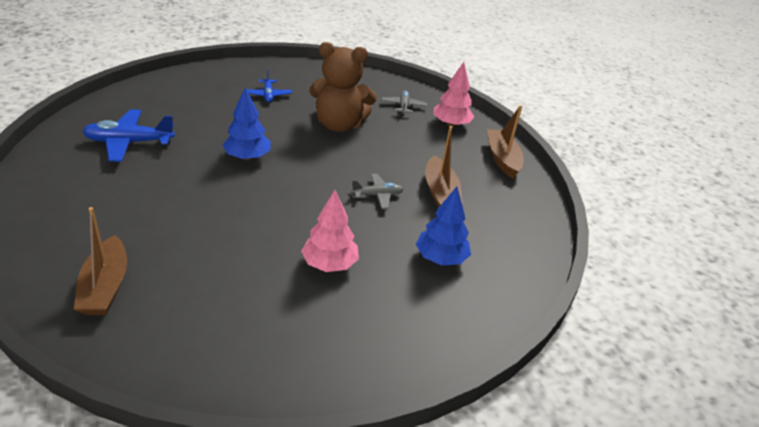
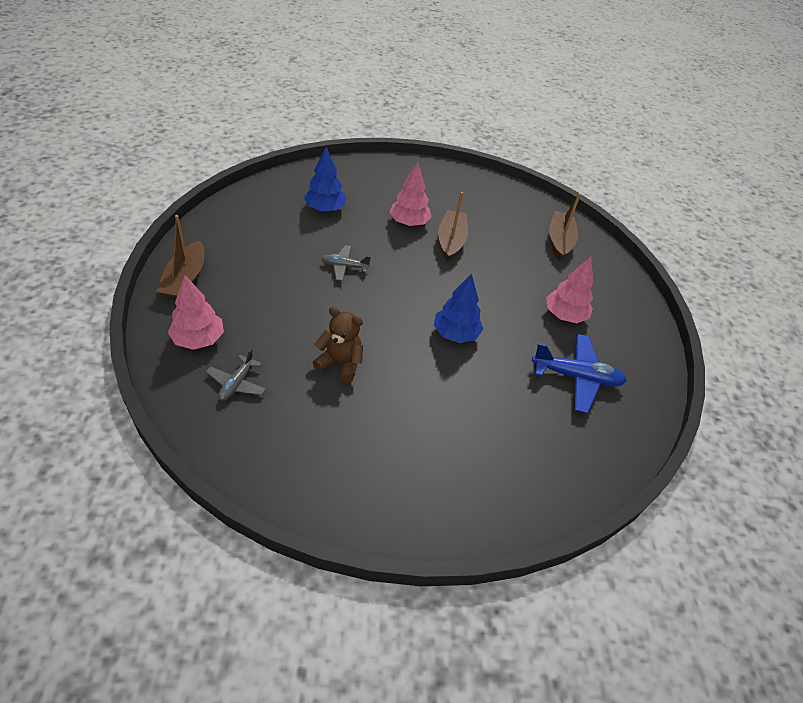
camera: 165 degrees left, 10 degrees up
(126, 191) = (564, 315): none -> pink tree
(268, 95) = (414, 440): blue plane -> none
(339, 125) = (340, 364): brown teddy bear -> brown teddy bear, size x0.62
(440, 193) = (284, 257): brown boat -> brown boat (451, 241)

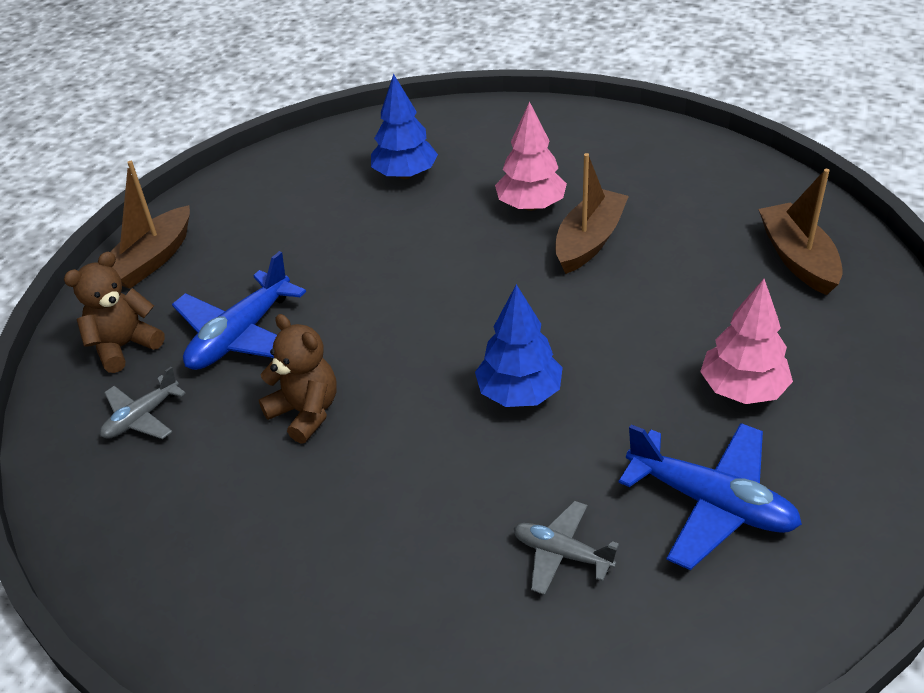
camera: 30 degrees right, 5 degrees down
(198, 339) = (124, 346): pink tree -> brown teddy bear
(274, 322) = (240, 336): none -> blue plane
(344, 267) = (390, 264): grey plane -> grey plane (561, 553)
(559, 241) = (797, 258): brown boat -> brown boat turned 45 degrees counterclockwise

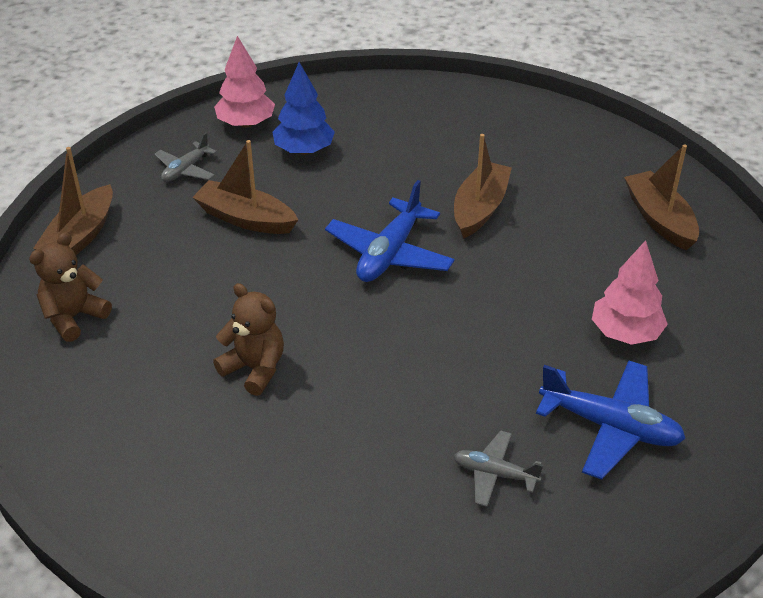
camera: 10 degrees left, 0 degrees up
(142, 417) = (106, 380): grey plane -> grey plane (185, 170)
(240, 336) = (181, 304): blue plane -> blue plane (389, 254)
(329, 246) = (246, 218): none -> brown boat
(519, 393) = (439, 344): blue tree -> none
(531, 206) = (423, 177): pink tree -> pink tree (246, 123)

